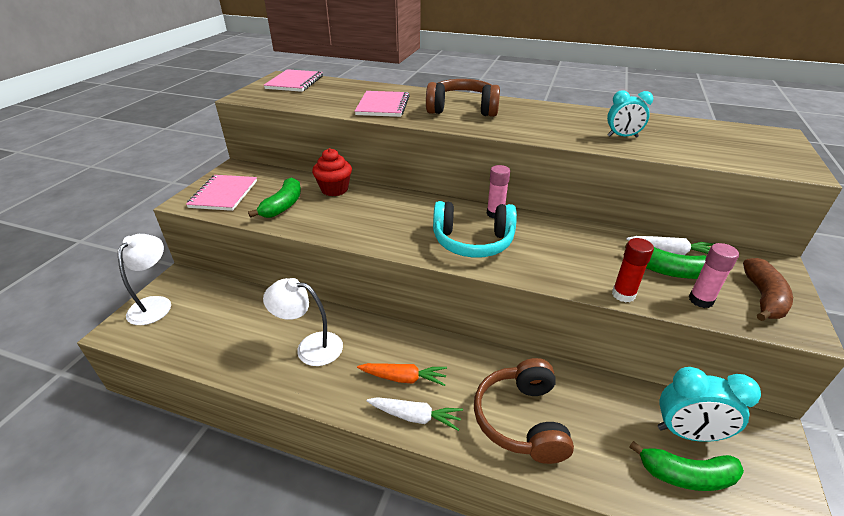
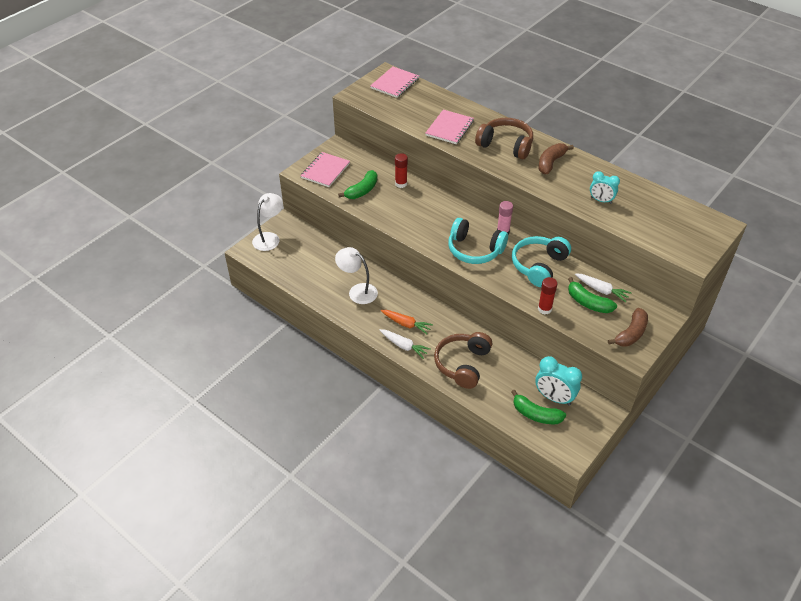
camera: 20 degrees right, 10 degrees up
(334, 189) = (401, 184): red cupcake -> red glue stick
(529, 115) = (551, 163): none -> brown banana
(569, 241) = (538, 266): none -> turquoise headphones
(700, 300) = (589, 324): pink glue stick -> none

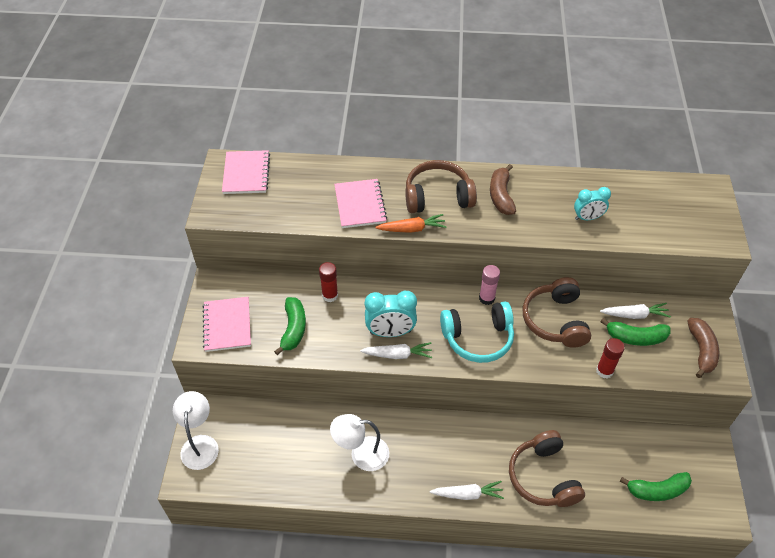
camera: 35 degrees left, 5 degrees up
(406, 324) = (447, 464): orange carrot -> orange carrot (412, 229)
(413, 233) = (398, 355): none -> white carrot
(538, 266) = (555, 320): turquoise headphones -> brown headphones
(554, 398) = (656, 458): turquoise clock -> turquoise clock (390, 332)

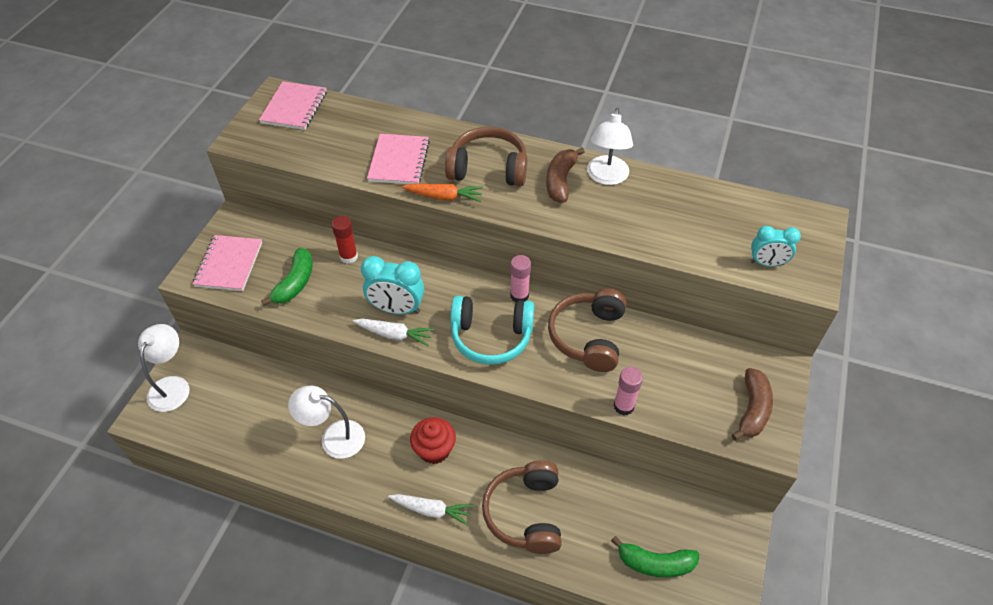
camera: 15 degrees right, 0 degrees up
(450, 444) = (434, 450): none -> red cupcake
(536, 185) = (606, 177): none -> white lamp
(587, 218) = (652, 224): turquoise clock -> turquoise clock (766, 263)
(604, 371) = (623, 406): red glue stick -> pink glue stick
(634, 315) = (686, 351): white carrot -> none
(635, 337) = (676, 377): green banana -> none

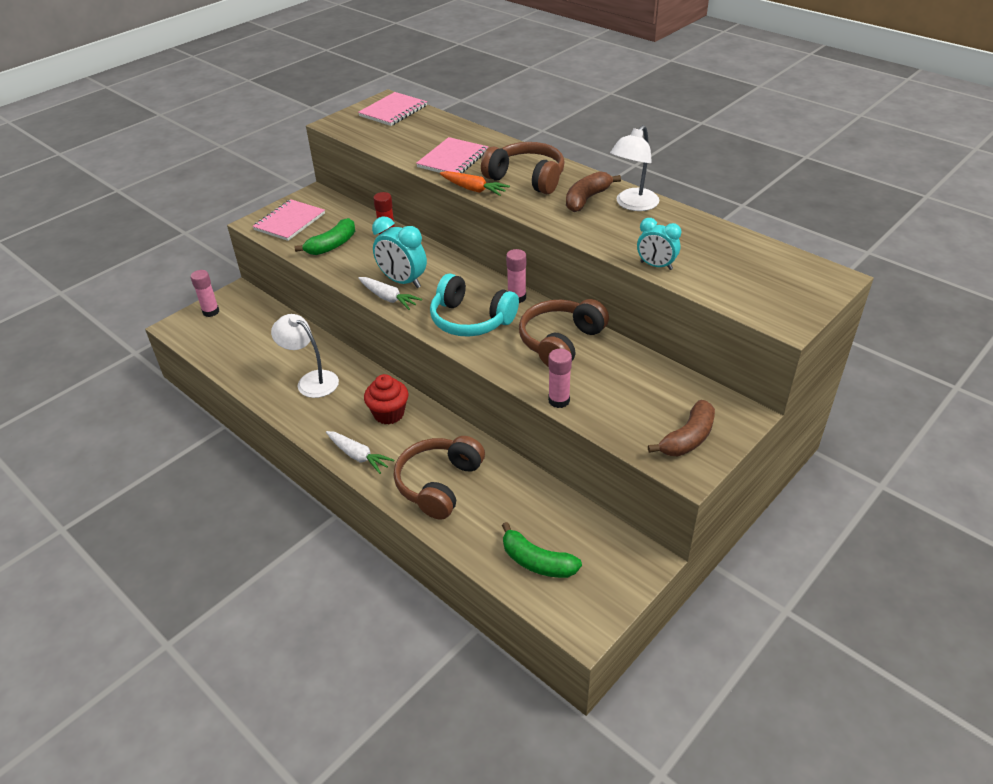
camera: 25 degrees right, 10 degrees down
(172, 386) = (211, 312): white lamp -> pink glue stick
(766, 263) = (749, 297): turquoise clock -> turquoise clock (656, 266)

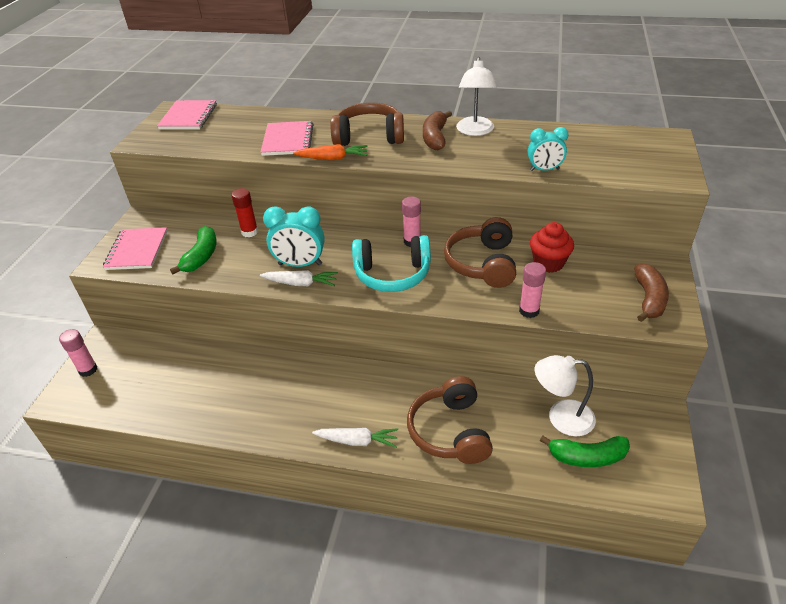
camera: 30 degrees left, 0 degrees up
(311, 380) = (251, 392): white lamp -> white lamp (561, 417)
(389, 414) = (351, 390): red cupcake -> red cupcake (548, 263)

